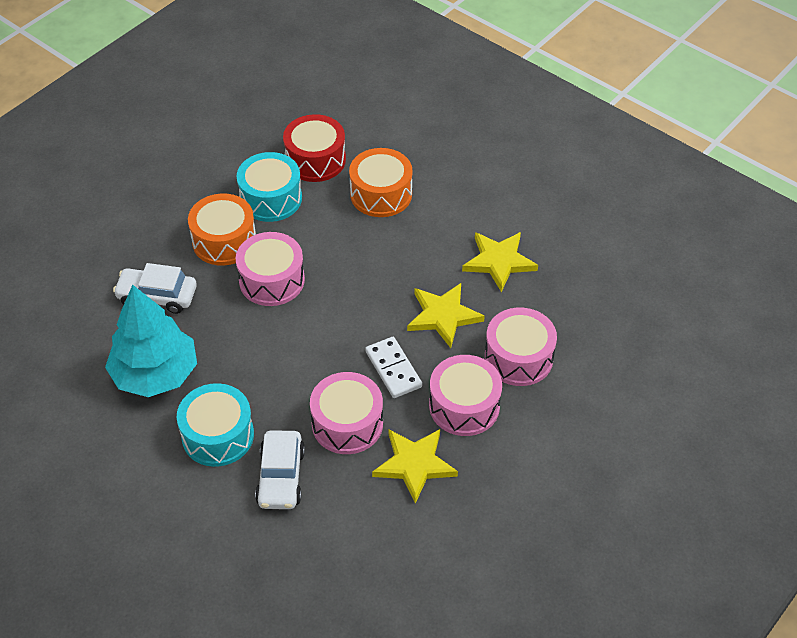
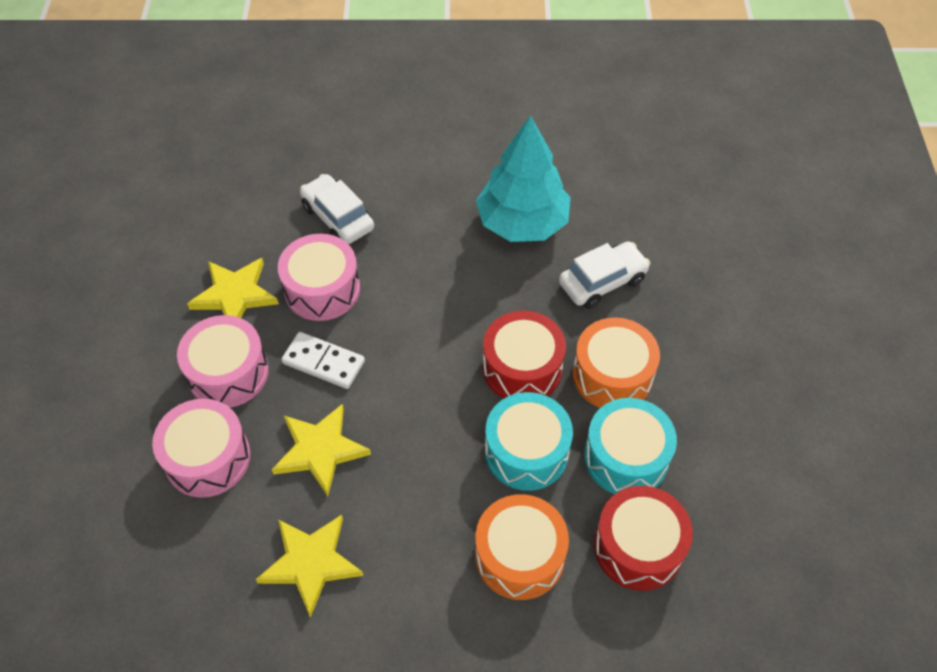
camera: 140 degrees right, 5 degrees up
(218, 435) = (419, 213): turquoise drum -> turquoise drum (526, 451)
(272, 280) = (522, 368): pink drum -> red drum

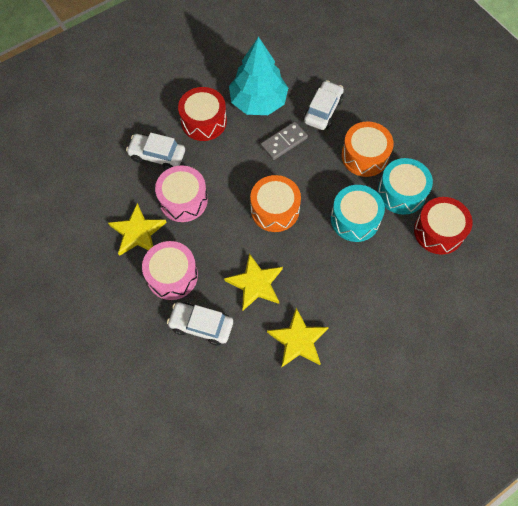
camera: 35 degrees left, 10 degrees up
(208, 458) = (201, 325): pink drum -> white car
(323, 362) = (218, 238): white domino -> none
(513, 292) = (284, 142): none -> grey domino
(519, 556) = (391, 270): orange drum -> orange drum (275, 210)
(522, 368) = (320, 179): red drum -> red drum (204, 121)

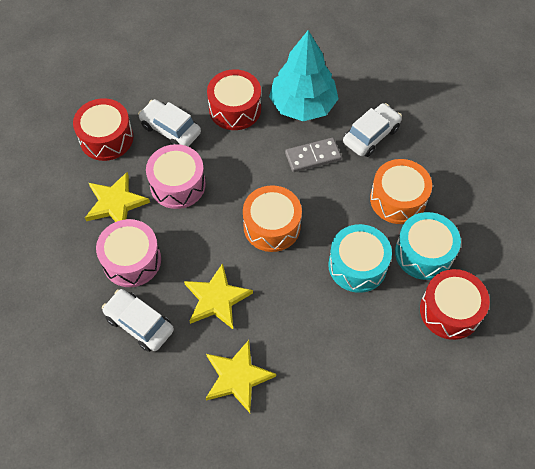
camera: 20 degrees right, 5 degrees down
(105, 179) = (106, 138): none -> red drum

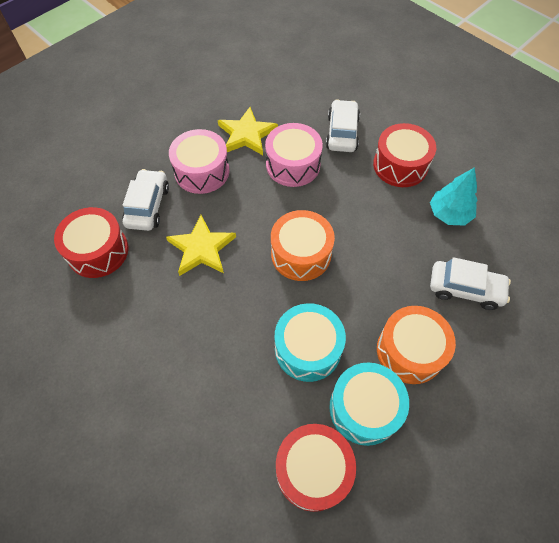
camera: 60 degrees right, 0 degrees up
(106, 138) = (301, 98): red drum -> red drum (98, 251)
(237, 377) = (135, 302): yellow star -> none
(302, 105) = (449, 214): turquoise tree -> turquoise tree, size x0.61
(313, 156) = (400, 250): grey domino -> none

